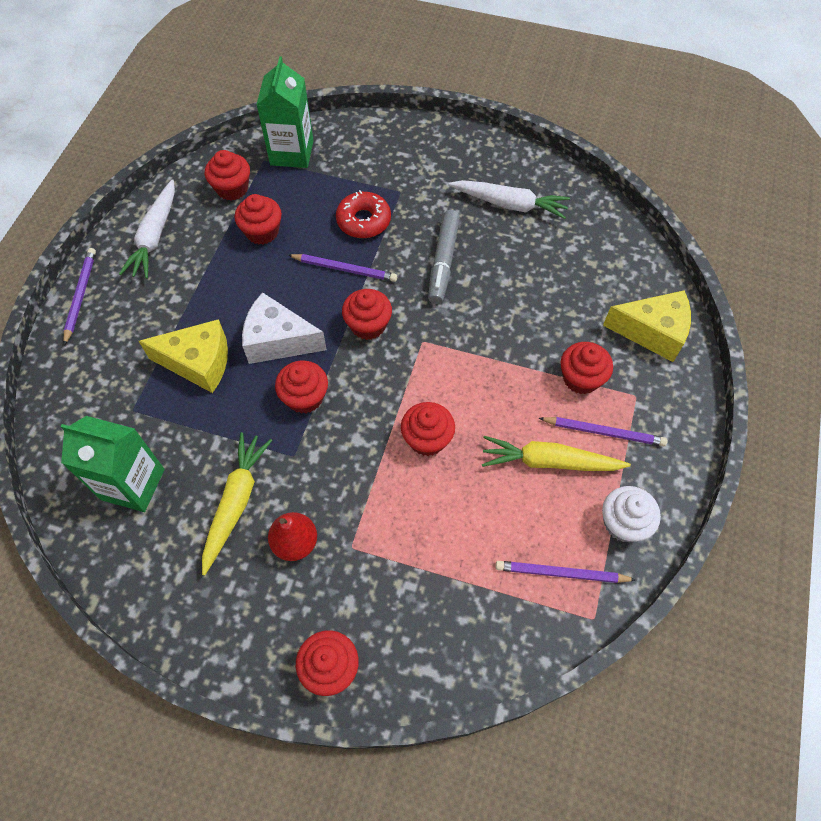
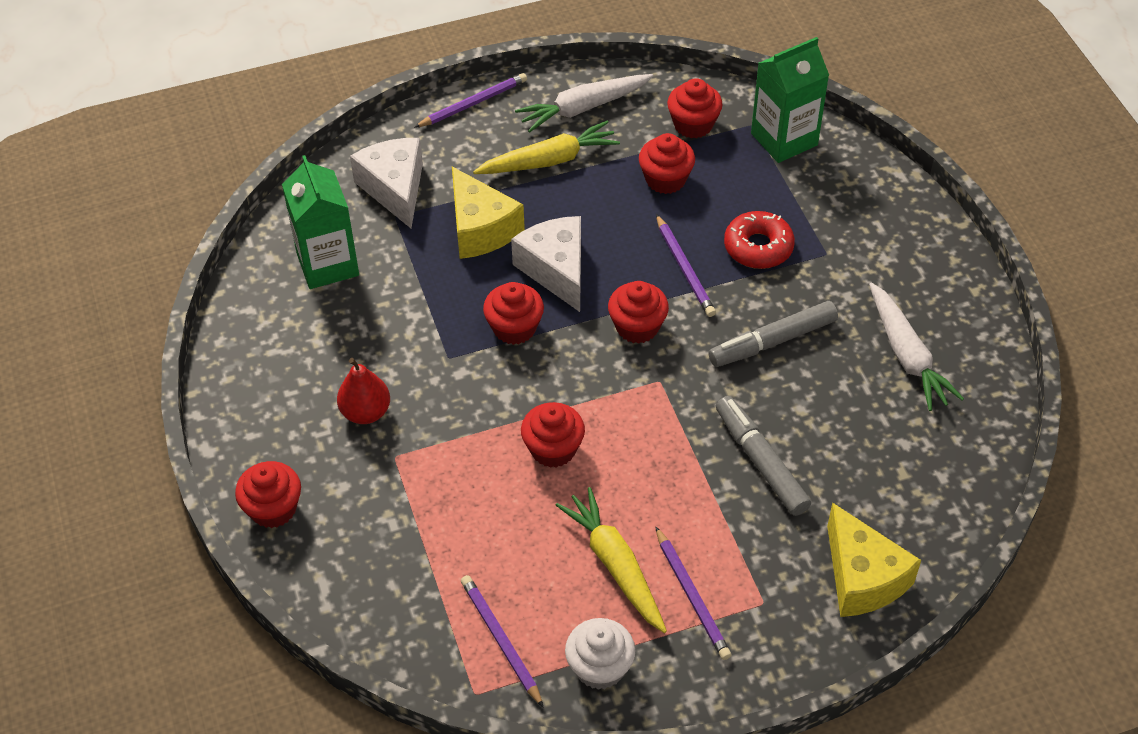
camera: 55 degrees right, 10 degrees down
(107, 394) = (395, 189): none -> white cheese
(236, 502) = (369, 346): yellow carrot -> yellow carrot (549, 160)
(529, 328) = (761, 461): none -> grey marker
(581, 378) = (740, 541): red cupcake -> none

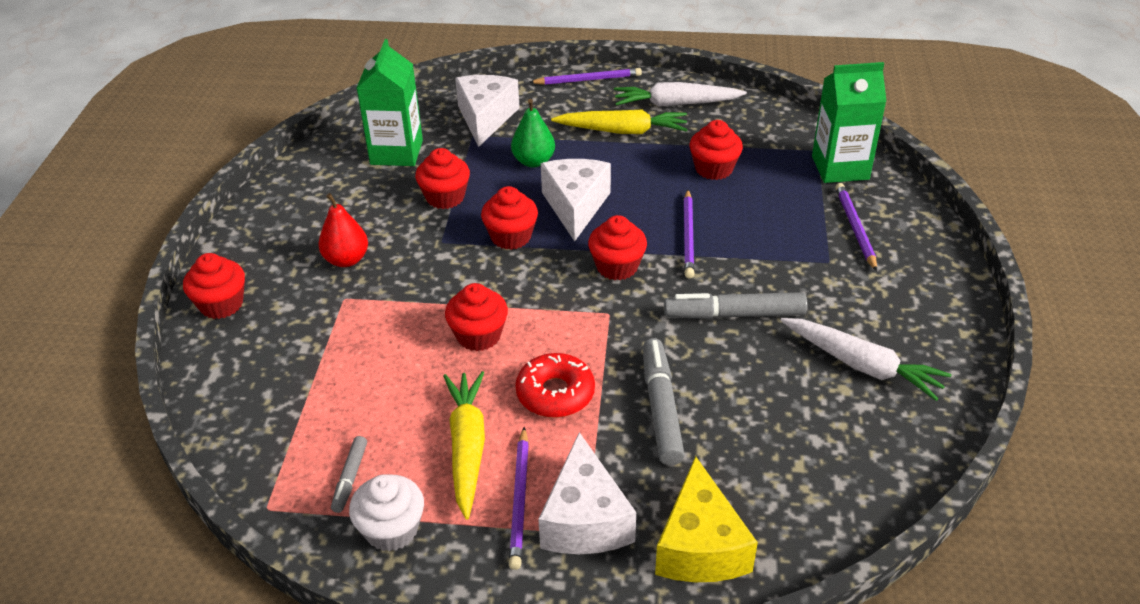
camera: 25 degrees right, 10 degrees down
(480, 229) = (533, 161): yellow cheese -> green pear
(500, 641) = (321, 472): purple pencil -> purple pencil (855, 228)
(530, 636) = (350, 478): none -> grey marker
(693, 124) = (763, 137): red cupcake -> red cupcake (445, 197)
(757, 592) = (585, 519): none -> white cheese
(758, 247) = (766, 239): red donut -> red donut (555, 393)
(907, 355) = (862, 365): white carrot -> white carrot turned 60 degrees counterclockwise

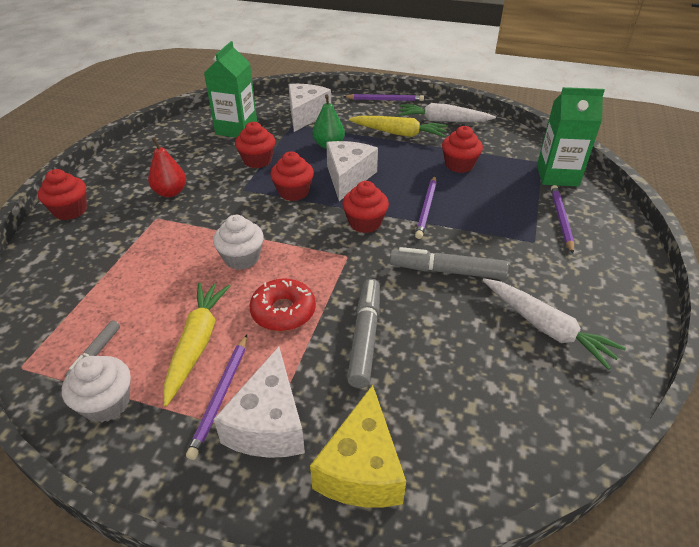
camera: 10 degrees right, 0 degrees up
(478, 335) = (242, 258): red cupcake -> white cupcake

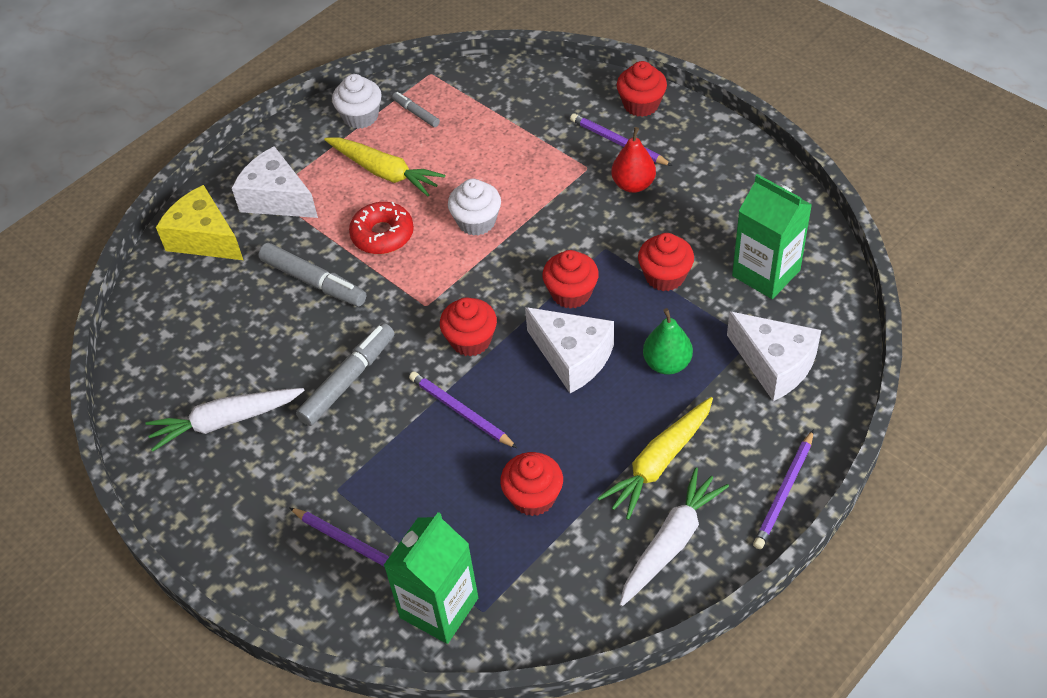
camera: 120 degrees right, 10 degrees up
(221, 396) = (321, 177): purple pencil -> purple pencil (618, 143)

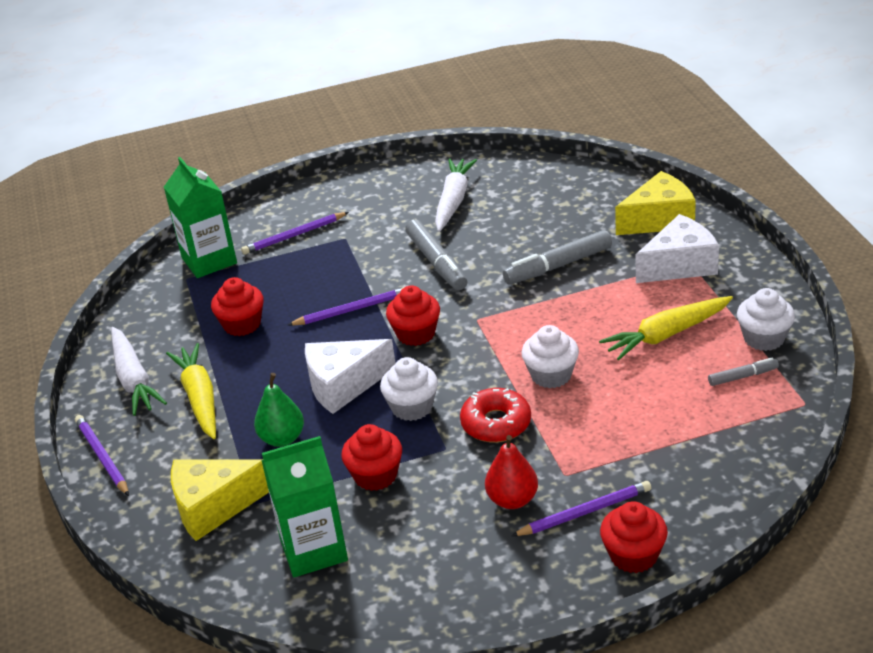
camera: 120 degrees right, 15 degrees down
(382, 235) = (582, 315): red donut -> red donut (496, 423)
(571, 293) = (412, 407): red cupcake -> white cupcake
(774, 364) = (213, 507): white cheese -> yellow cheese

